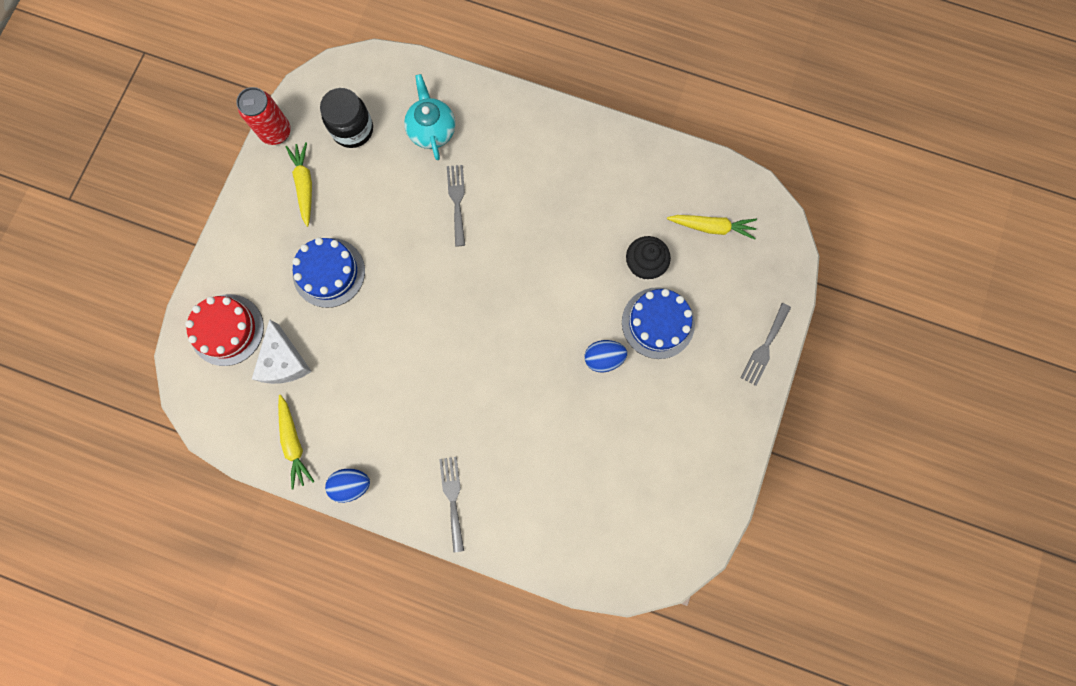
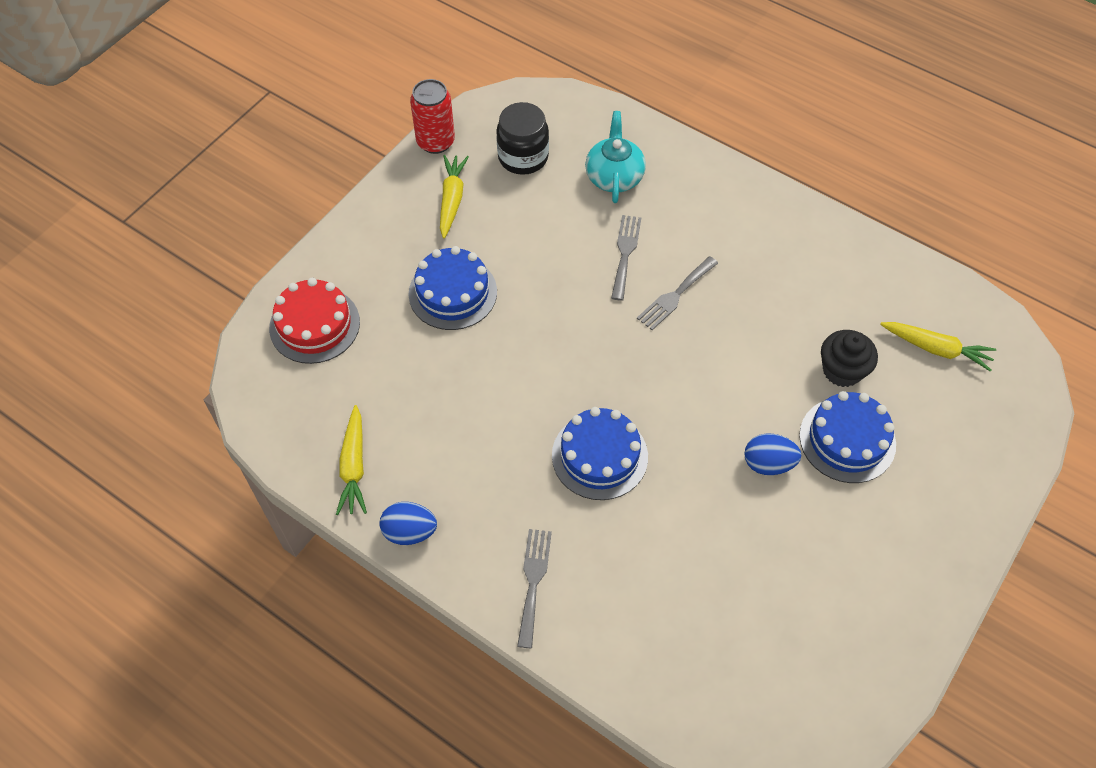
camera: 15 degrees right, 20 degrees down
(284, 361) = (370, 374): white cheese -> none
(477, 385) = (599, 456): none -> blue cake
(765, 347) = (985, 501): grey fork -> grey fork (675, 295)

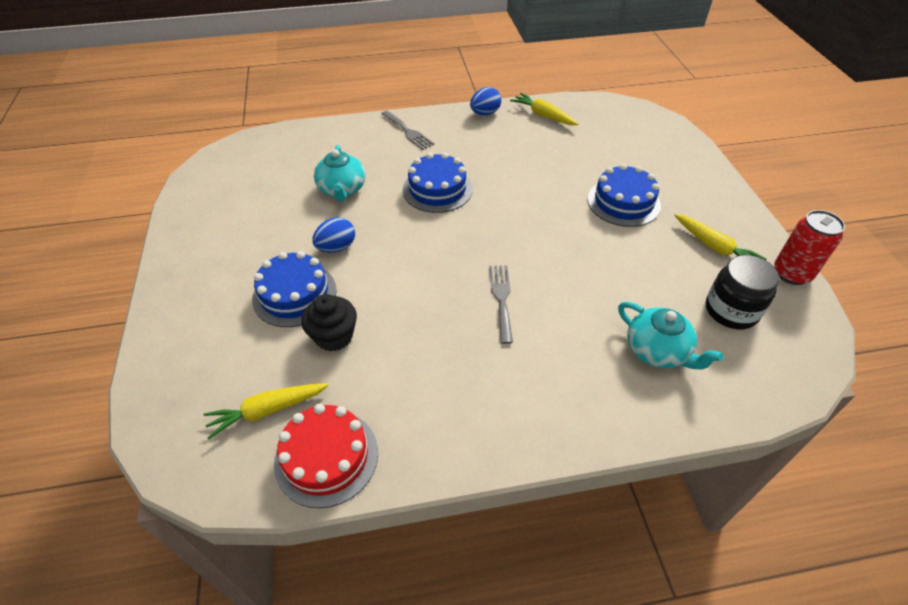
camera: 135 degrees right, 10 degrees down
(314, 325) = (655, 144): red cake -> red cake (326, 457)
(625, 253) = (569, 300): grey fork -> none
(698, 543) = (342, 190): none -> turquoise teapot

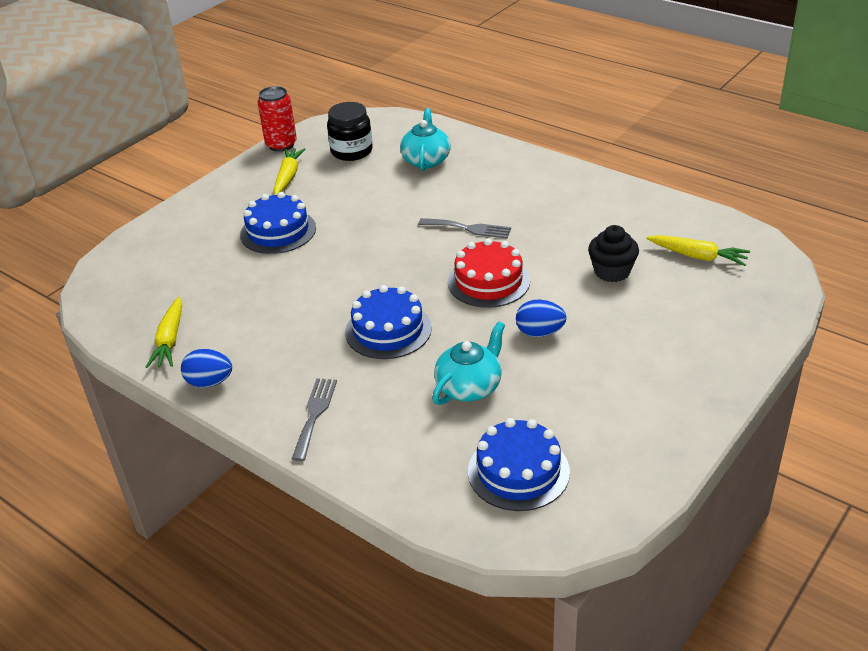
camera: 130 degrees left, 10 degrees down
(294, 294) = (613, 316): blue cake -> blue cake (518, 471)
(326, 457) = (678, 218): red cake -> red cake (488, 281)
(501, 299) = (469, 228): grey fork -> grey fork turned 120 degrees counterclockwise

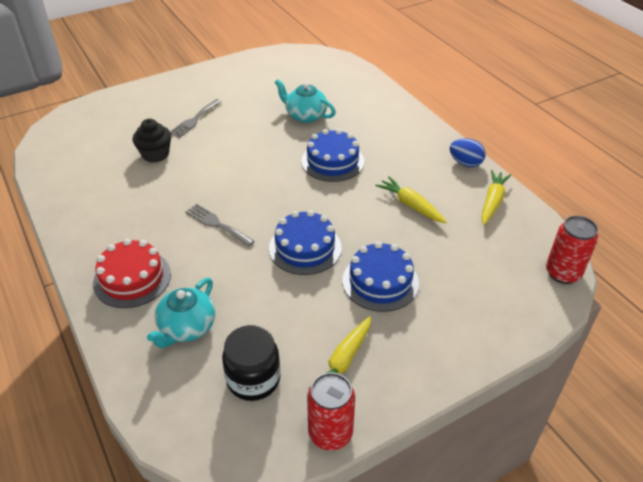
camera: 160 degrees left, 5 degrees up
(94, 288) = (562, 273): none -> red can
(314, 414) = (402, 126): grey fork -> grey fork (194, 120)
(469, 387) = (305, 115): turquoise teapot -> turquoise teapot turned 60 degrees clockwise
(488, 281) = (241, 174): red cake -> red cake (132, 278)
(518, 471) = (310, 75): blue cake -> blue cake (305, 248)
(540, 333) = (240, 131): blue egg -> none
(698, 256) = (91, 147): yellow carrot -> yellow carrot (411, 205)

